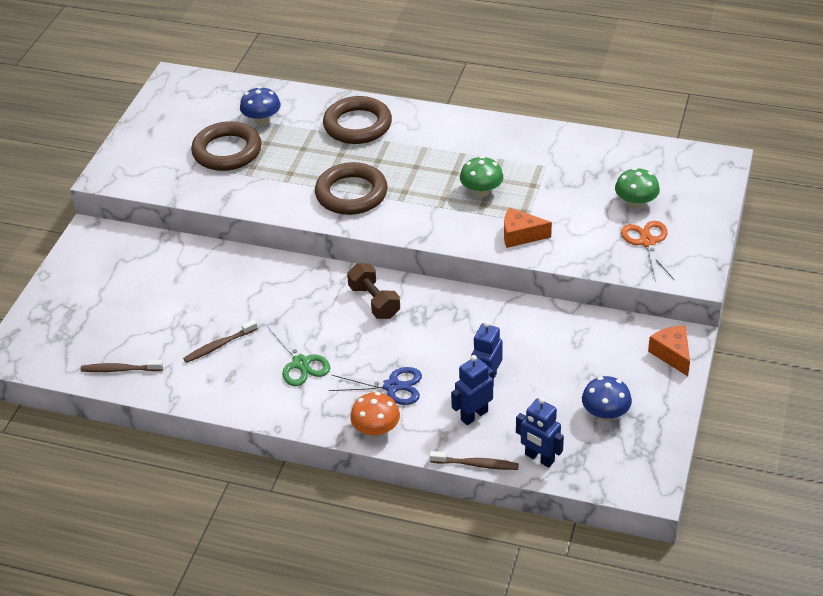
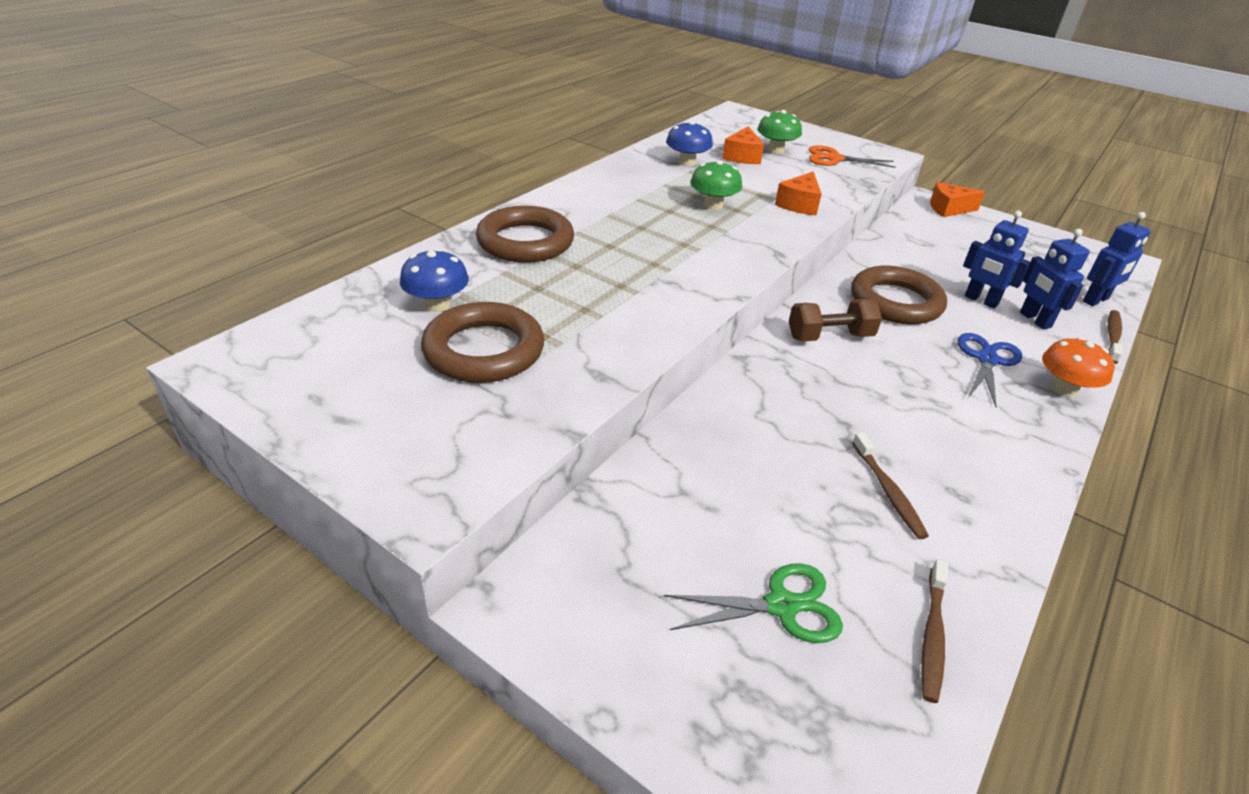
camera: 75 degrees left, 5 degrees down
(301, 363) = (938, 420): green scissors -> green scissors (781, 605)
(351, 194) = (664, 276): brown ring -> brown ring (895, 302)
(600, 186) = (742, 156): none -> orange cheese
(605, 413) = (1028, 254): blue mushroom -> blue mushroom (687, 162)

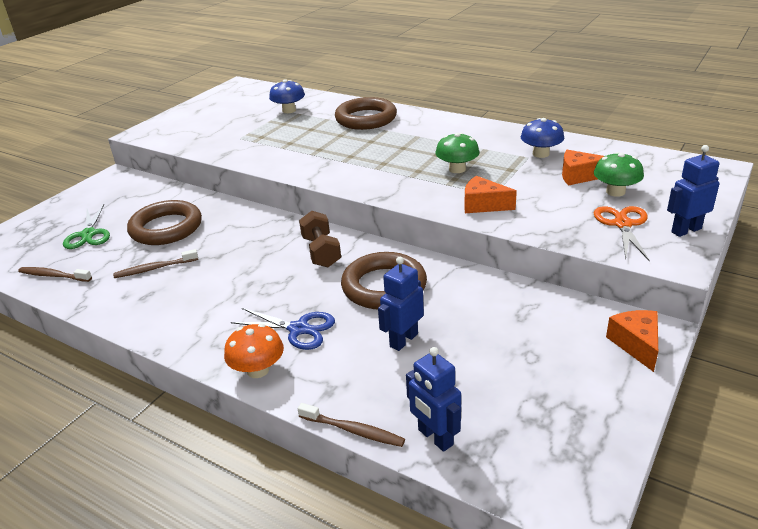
camera: 90 degrees right, 5 degrees down
(484, 350) = (247, 126): brown ring -> brown ring (166, 228)
(1034, 320) = (374, 373): blue robot -> blue robot (686, 230)

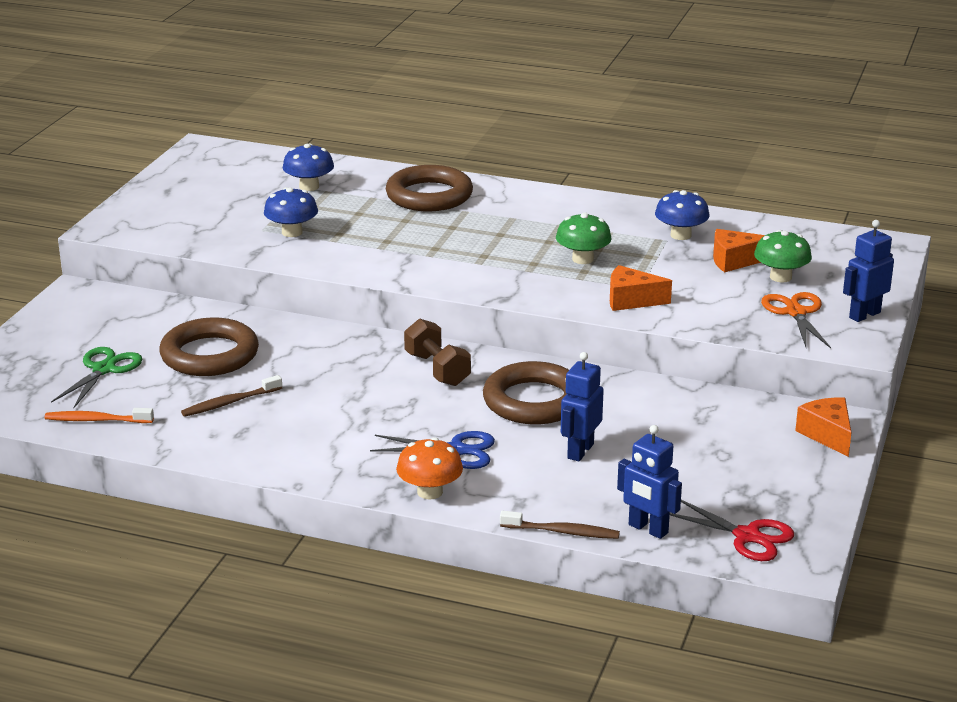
camera: 15 degrees left, 5 degrees down
(53, 276) = (96, 420): brown toothbrush -> orange toothbrush
(89, 234) = (104, 369): green scissors -> green scissors turned 135 degrees counterclockwise
(258, 140) = (292, 232): none -> blue mushroom
(532, 459) = (747, 536): none -> red scissors

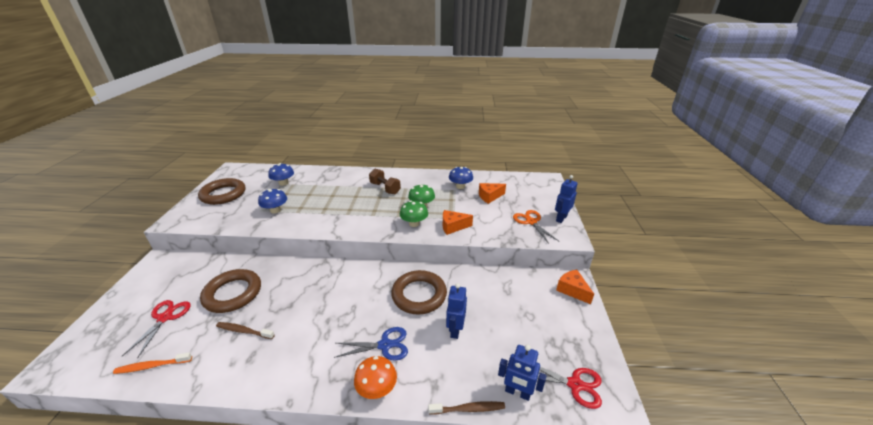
camera: 15 degrees left, 5 degrees up
(104, 369) = (165, 317): green scissors -> red scissors
(230, 403) = (244, 331): brown toothbrush -> brown toothbrush turned 60 degrees clockwise
(429, 196) = (341, 180): brown ring -> brown ring (223, 194)
(437, 369) = (363, 281): brown dumbbell -> brown dumbbell (385, 188)
(780, 277) = (513, 202): green mushroom -> green mushroom (414, 223)

